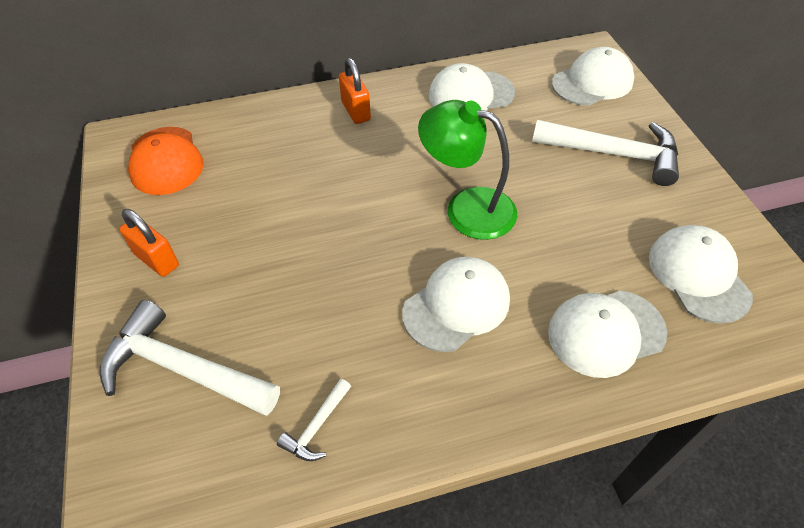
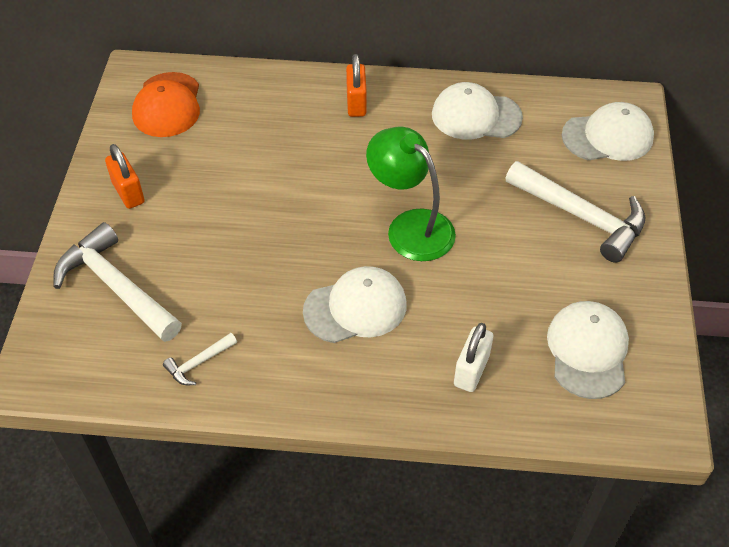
camera: 20 degrees right, 0 degrees up
(605, 332) = (471, 370): white cap -> white padlock

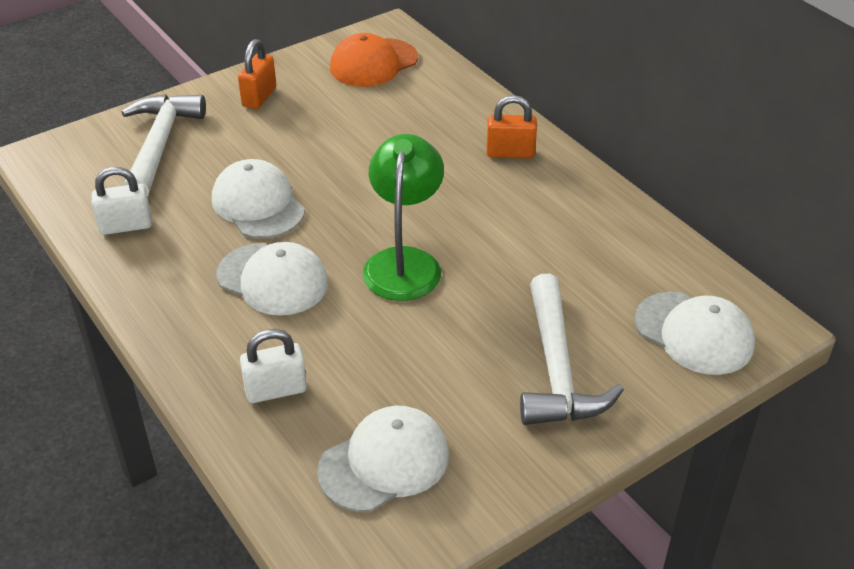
camera: 50 degrees right, 10 degrees down
(198, 363) = (126, 226): white hammer -> white padlock
(356, 103) = (510, 153): orange padlock -> orange padlock turned 45 degrees clockwise
(476, 116) = (595, 230): white cap -> white cap (258, 204)

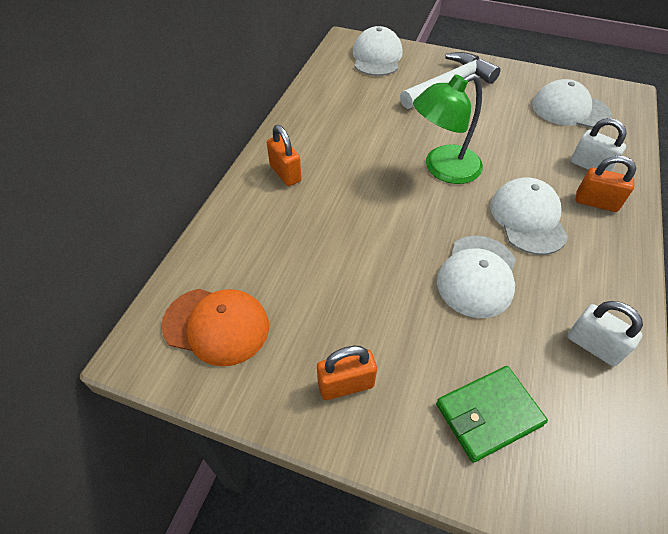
camera: 125 degrees left, 10 degrees up
(160, 144) = (488, 414): white hammer -> green wallet
(229, 348) = (596, 202): none -> orange padlock

